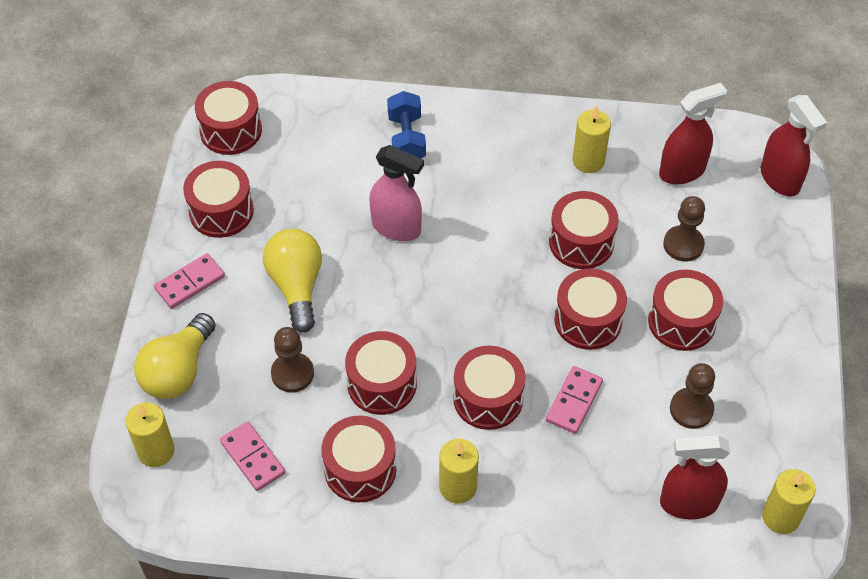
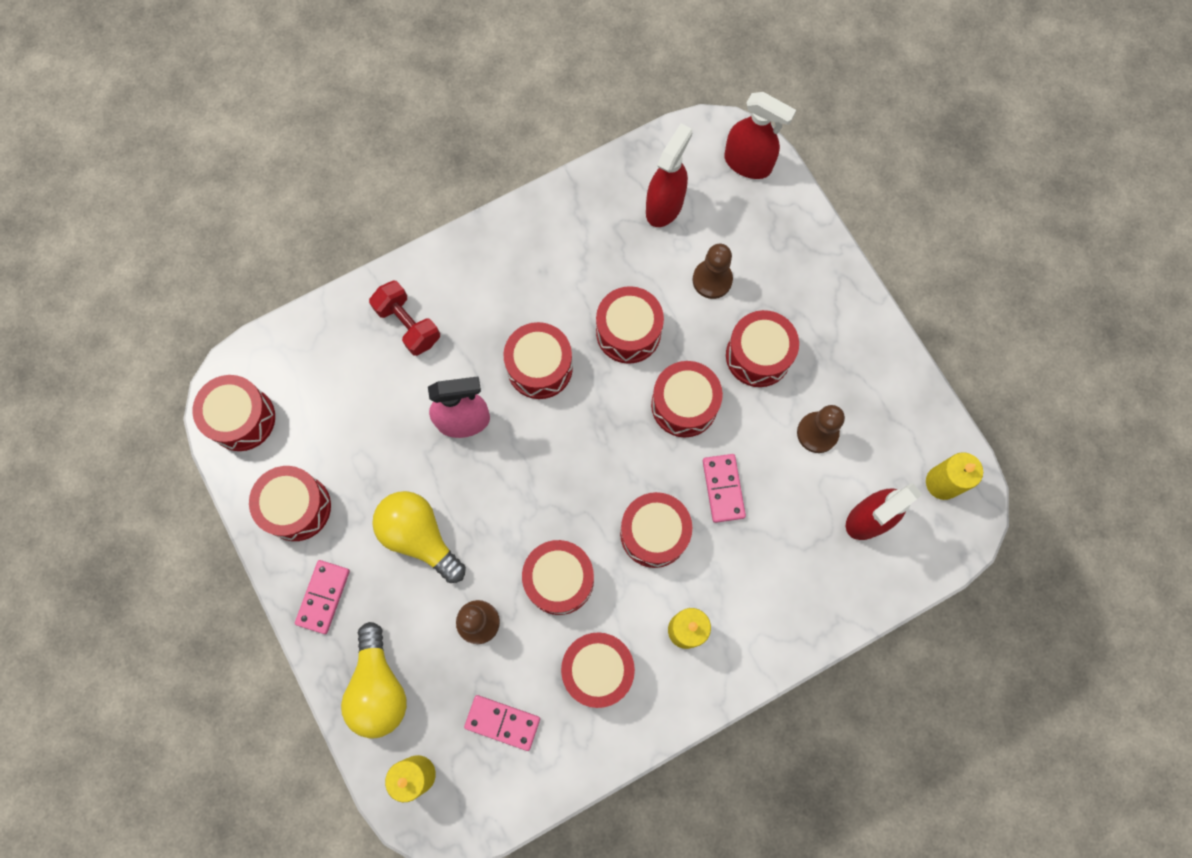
camera: 35 degrees left, 20 degrees up
(406, 139) = (408, 324): blue dumbbell -> red dumbbell
(487, 225) = (539, 367): none -> red drum
(588, 161) = (580, 246): yellow candle -> none

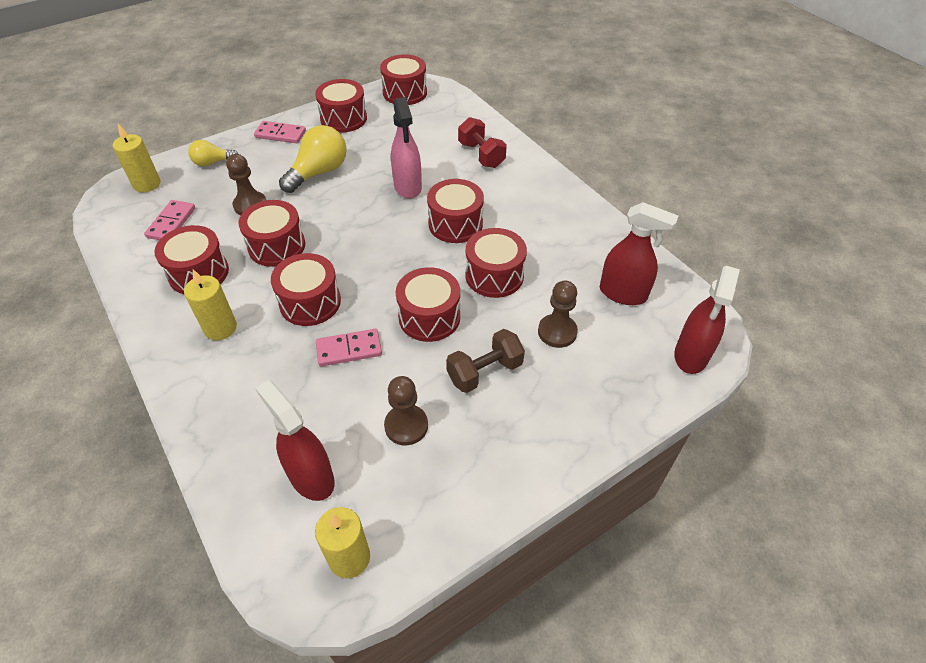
camera: 85 degrees right, 25 degrees down
(378, 688) = (212, 162): yellow light bulb -> yellow light bulb, size x0.58
(408, 324) = (481, 155): red dumbbell -> red dumbbell turned 75 degrees counterclockwise
(758, 355) = (484, 372): red drum -> brown dumbbell

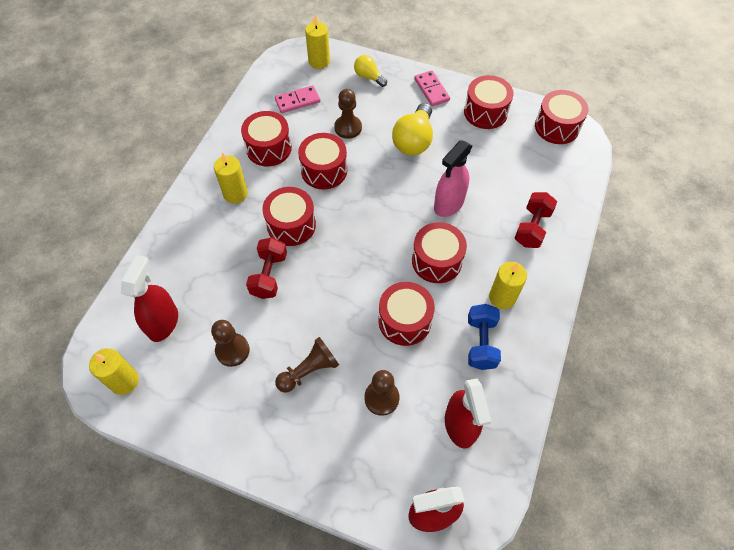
camera: 55 degrees right, 10 degrees up
(319, 172) = (414, 140): yellow light bulb -> yellow light bulb turned 105 degrees clockwise
(349, 349) = (269, 275): pink domino -> red dumbbell
(429, 317) = (332, 304): red drum -> none
(484, 372) = (309, 370): brown dumbbell -> brown pawn
(527, 205) = (502, 297): none -> yellow candle
(558, 240) = (481, 343): none -> blue dumbbell

